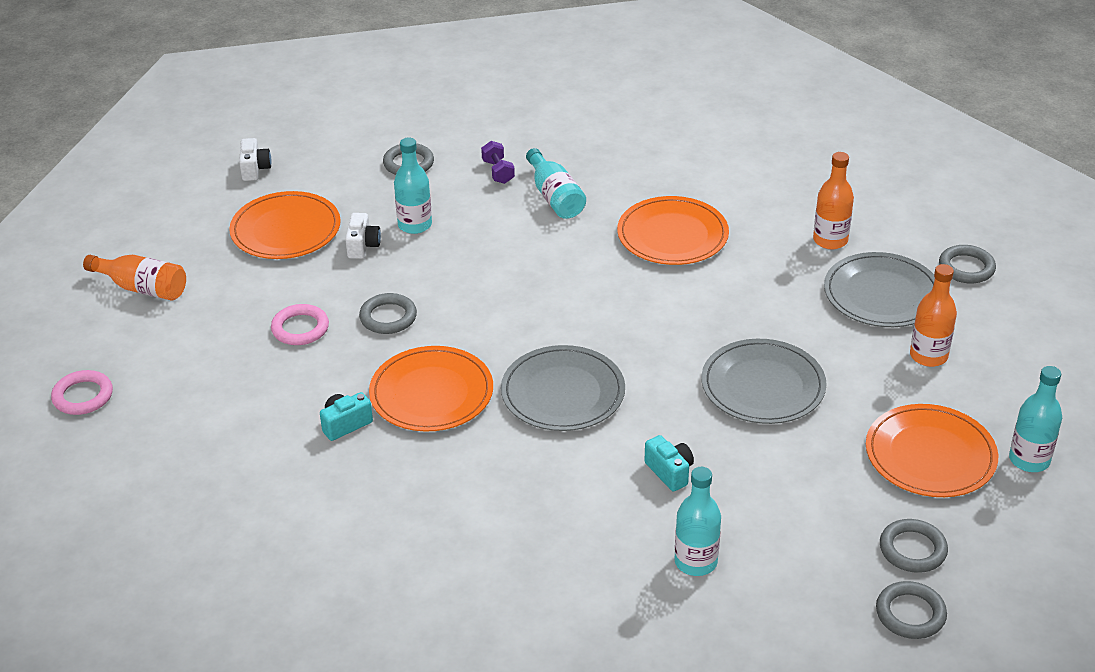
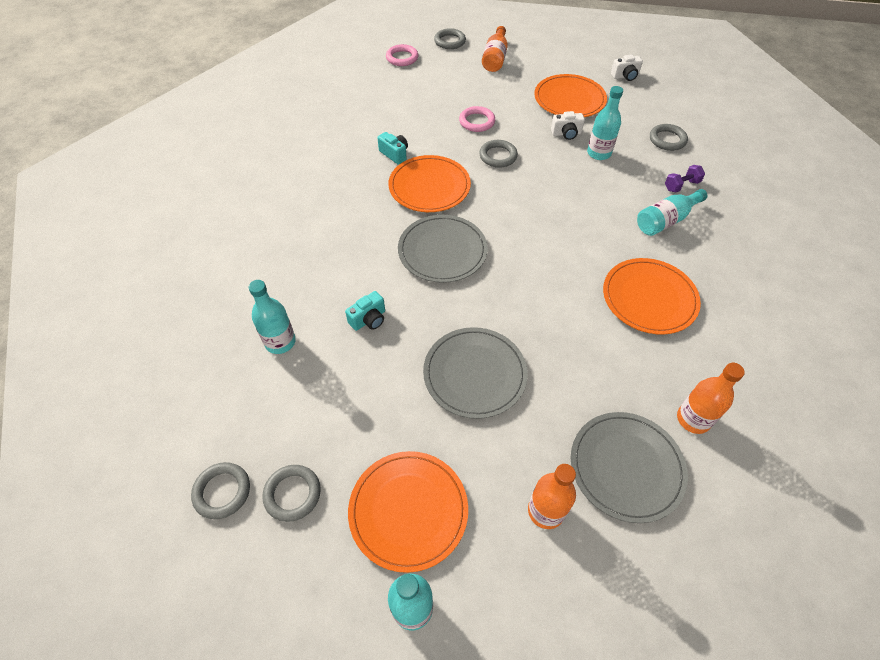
camera: 80 degrees right, 15 degrees up
(966, 268) = (700, 553): grey ring -> grey ring (450, 41)

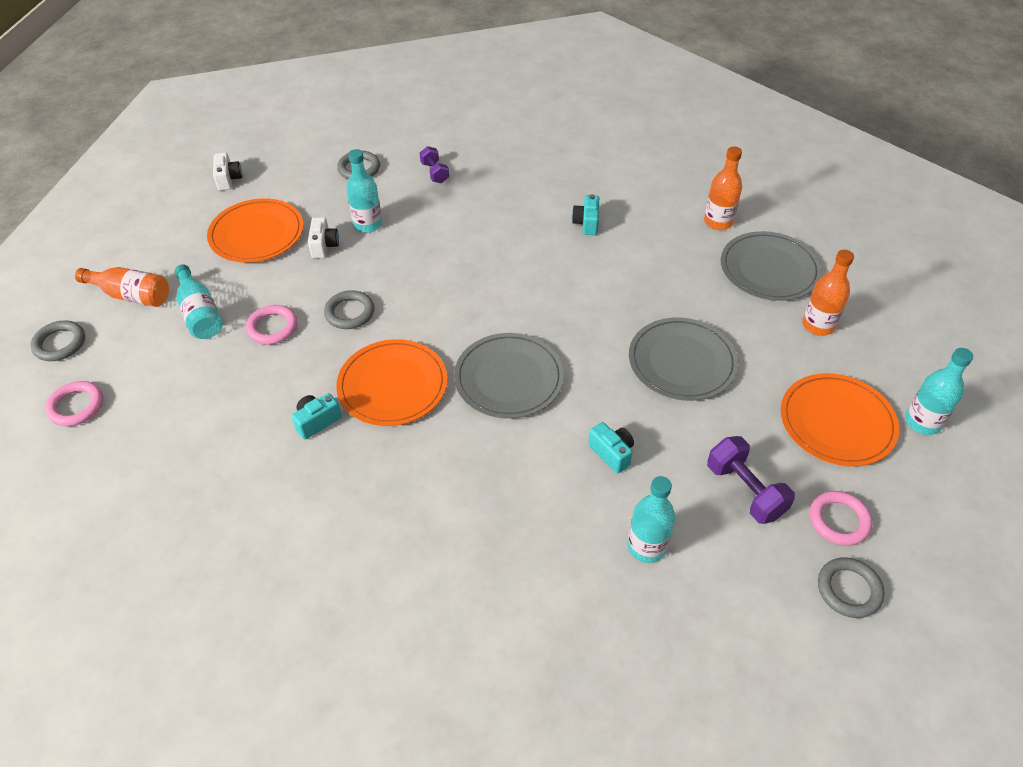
camera: 85 degrees left, 5 degrees down
(292, 494) = (838, 520): grey ring -> pink ring
(328, 416) = (745, 491): none -> purple dumbbell
(649, 298) = (586, 223): orange plate -> turquoise camera
(666, 220) = (484, 193): turquoise bottle -> turquoise bottle (200, 313)

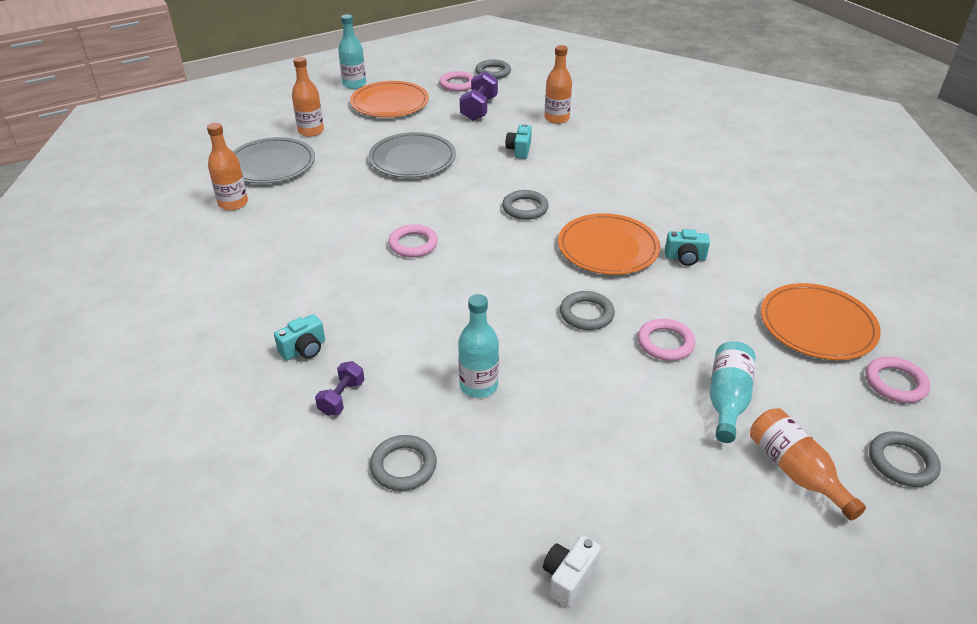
camera: 135 degrees left, 10 degrees down
(257, 234) = (601, 457): orange plate -> orange plate (817, 325)
(324, 246) = (545, 391): white camera -> none
(509, 378) = (525, 208): grey plate -> grey ring
(542, 281) = (413, 244): none -> pink ring
(586, 223) = (311, 260): turquoise camera -> turquoise camera (304, 349)
(647, 546) = (556, 118): turquoise bottle -> orange bottle

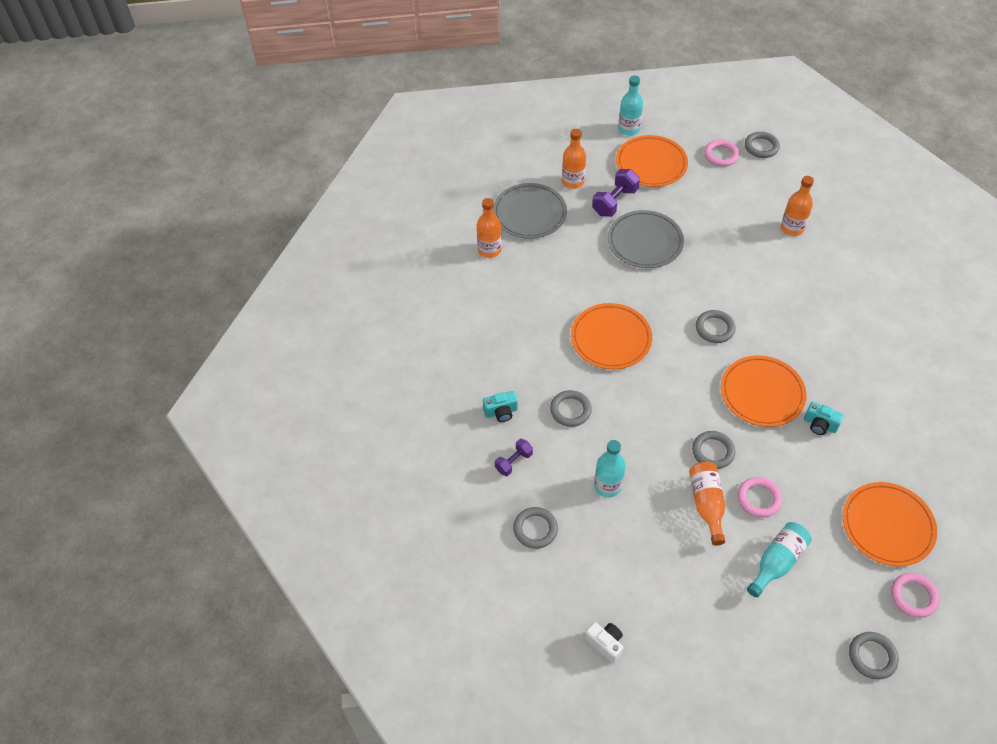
camera: 25 degrees right, 15 degrees up
(395, 322) = (570, 410): none -> grey ring
(413, 244) = (611, 338): pink ring -> orange plate
(479, 109) = (727, 195): purple dumbbell -> purple dumbbell (614, 202)
(519, 150) = (740, 259): turquoise camera -> none
(569, 577) = (605, 644): white camera -> white camera turned 75 degrees clockwise
(796, 471) = (791, 633): orange bottle -> orange bottle (707, 504)

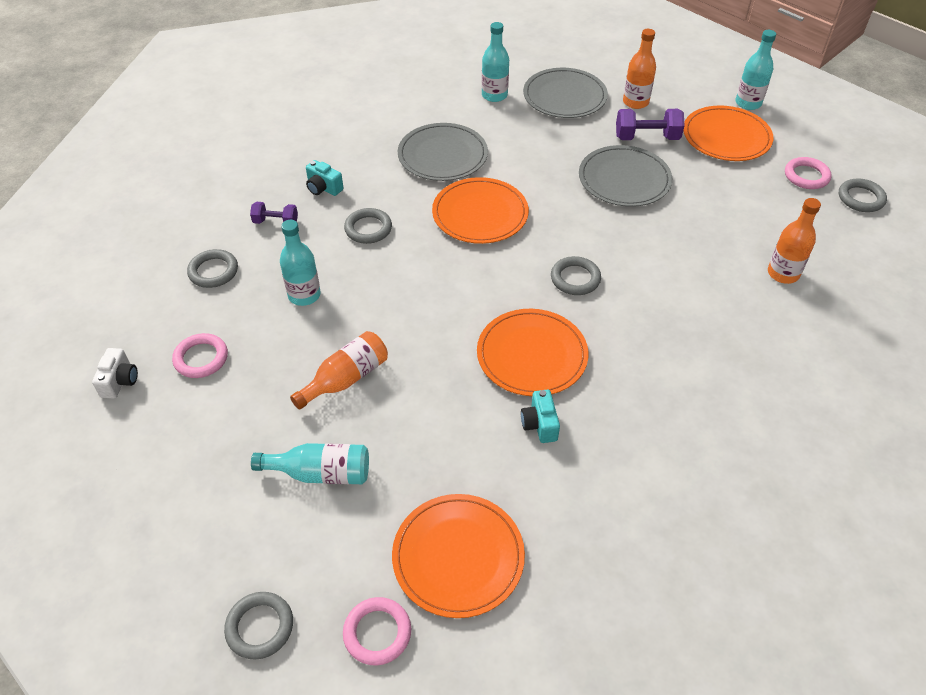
camera: 50 degrees right, 5 degrees down
(489, 250) = (494, 95): orange bottle -> turquoise bottle
(529, 321) = (442, 155): none -> grey plate
(713, 451) = (417, 352): grey ring -> none
(758, 499) = (390, 418): pink ring -> pink ring (201, 358)

